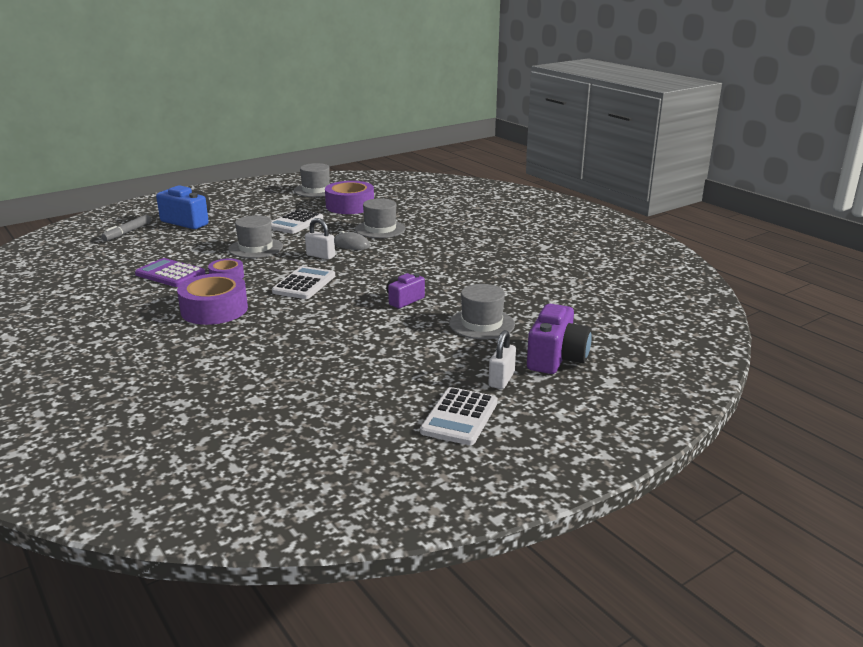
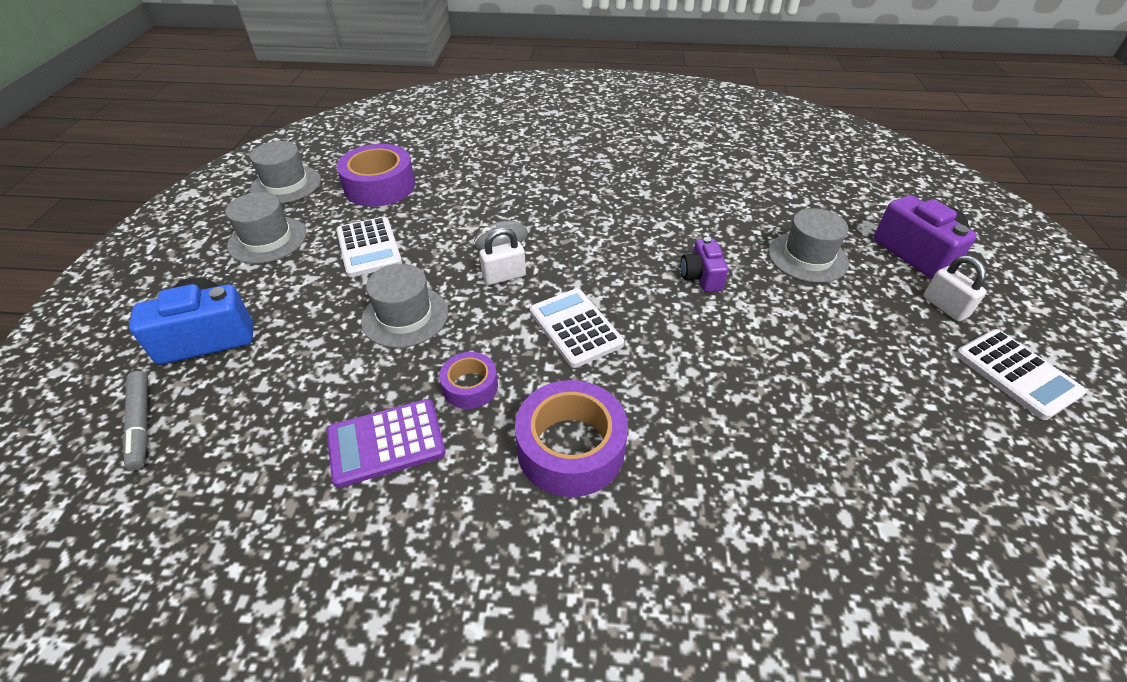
camera: 50 degrees left, 20 degrees up
(380, 229) = (482, 200): grey hat -> grey hat (267, 240)

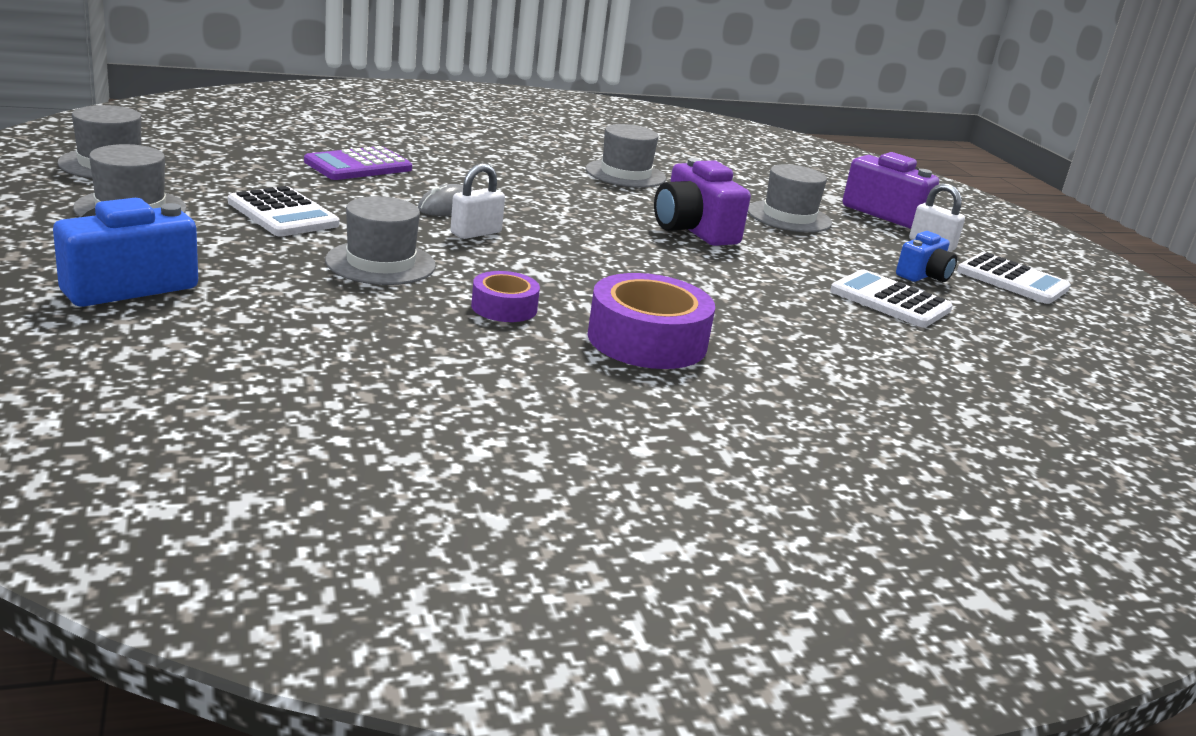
camera: 25 degrees left, 20 degrees down
(141, 423) = (101, 351): grey marker -> none
(380, 186) = (250, 166): purple tape -> none
(386, 442) = (441, 348): purple calculator -> purple calculator (358, 166)
(575, 328) = (588, 266): white calculator -> white calculator (890, 301)
(678, 192) = (625, 174): none -> grey hat
(701, 276) = (693, 230): purple camera -> purple camera, size x1.65
(911, 360) = (923, 275): none -> blue camera

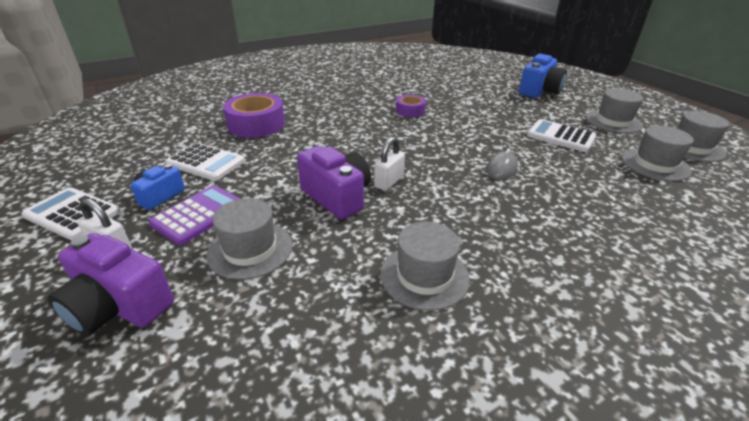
camera: 170 degrees right, 10 degrees up
(358, 166) = (606, 195): purple calculator -> purple calculator (199, 215)
(380, 263) = (480, 119): grey hat -> grey hat (655, 164)
(476, 233) = (464, 150): white padlock -> white padlock (389, 182)
(647, 340) = (345, 109): purple tape -> purple tape (256, 124)

